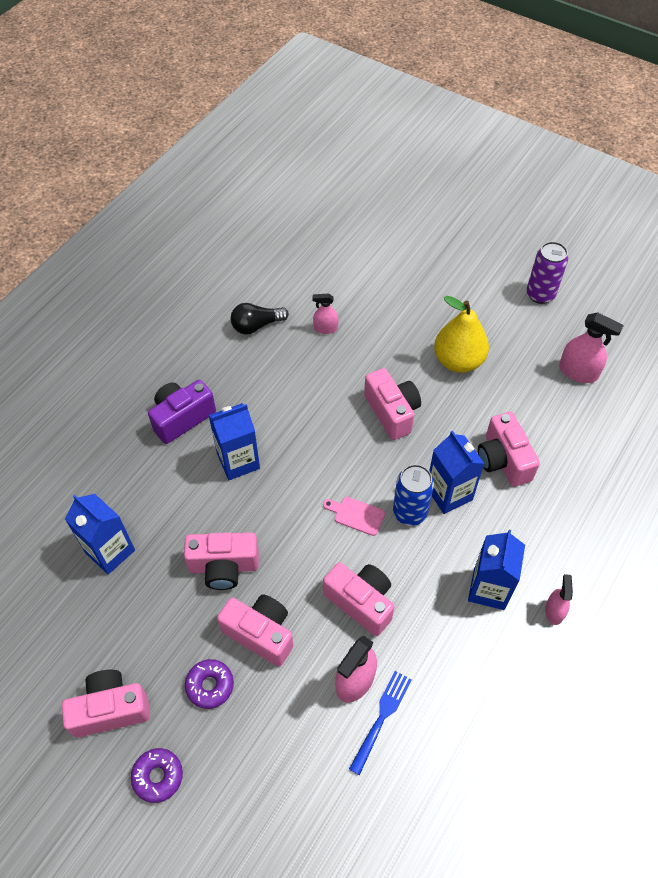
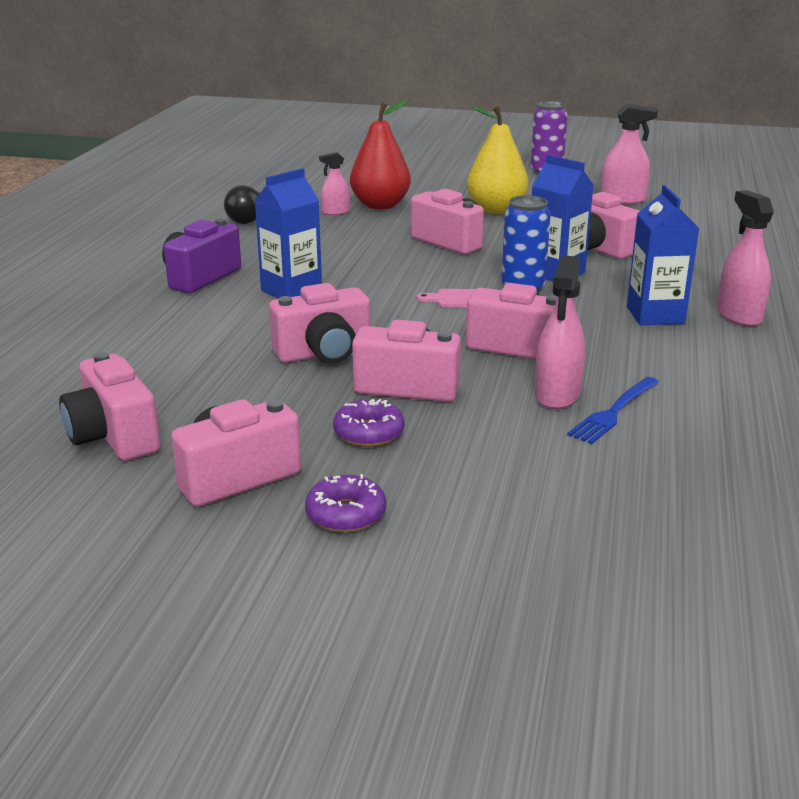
camera: 20 degrees left, 30 degrees down
(56, 633) = (114, 436): none -> pink camera
(110, 551) = (158, 368): blue carton -> none
(366, 325) = (380, 205): none -> red pear
(381, 718) = (613, 412): blue fork -> blue fork turned 150 degrees counterclockwise
(554, 611) = (739, 315): pink spray bottle -> pink spray bottle, size x1.62

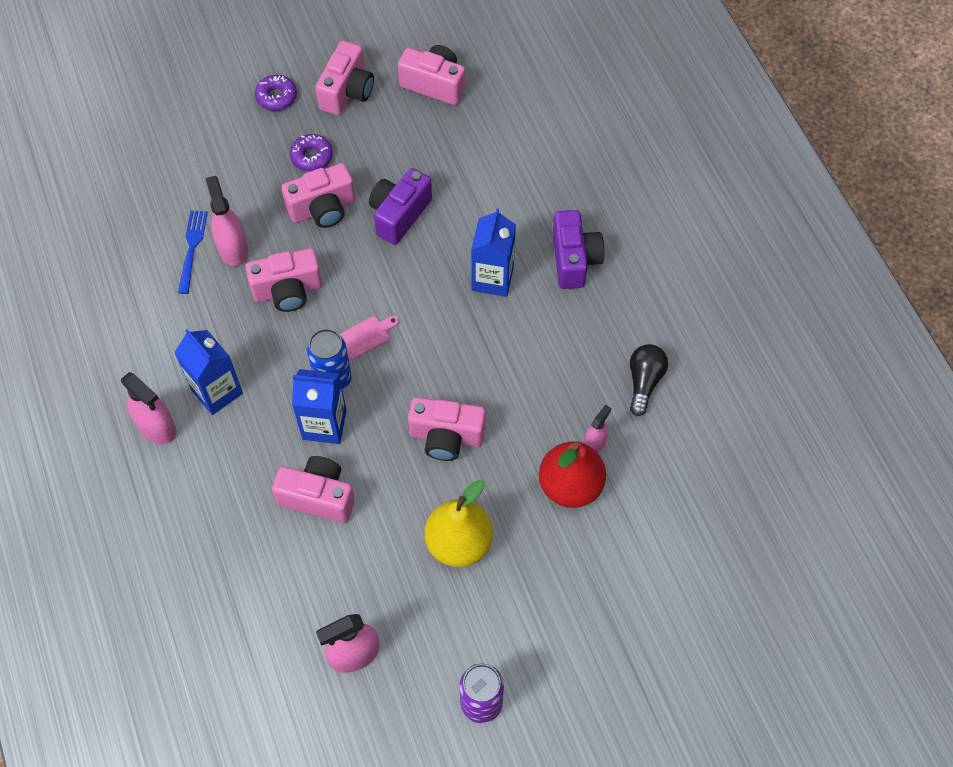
camera: 145 degrees right, 35 degrees up
(324, 353) = (399, 215): pink camera -> purple camera

